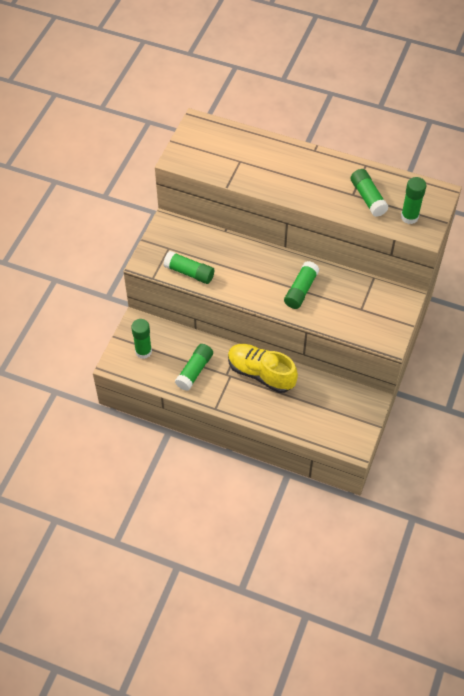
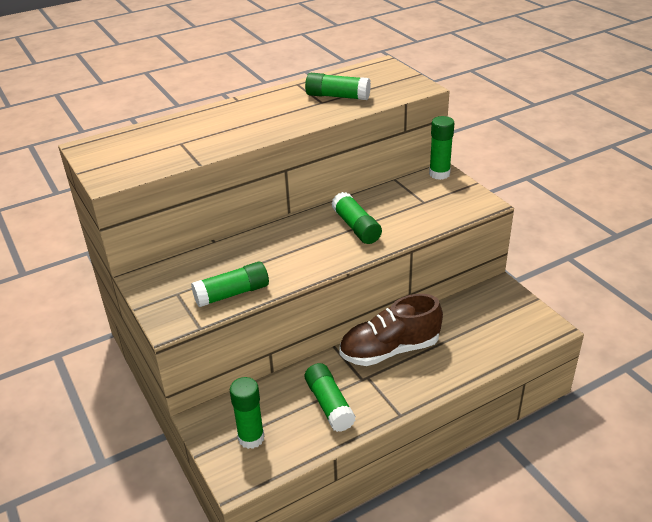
camera: 50 degrees left, 20 degrees down
(261, 373) = (389, 350): yellow shoe -> brown shoe
(409, 217) = (390, 86): green glue stick -> green glue stick (439, 174)

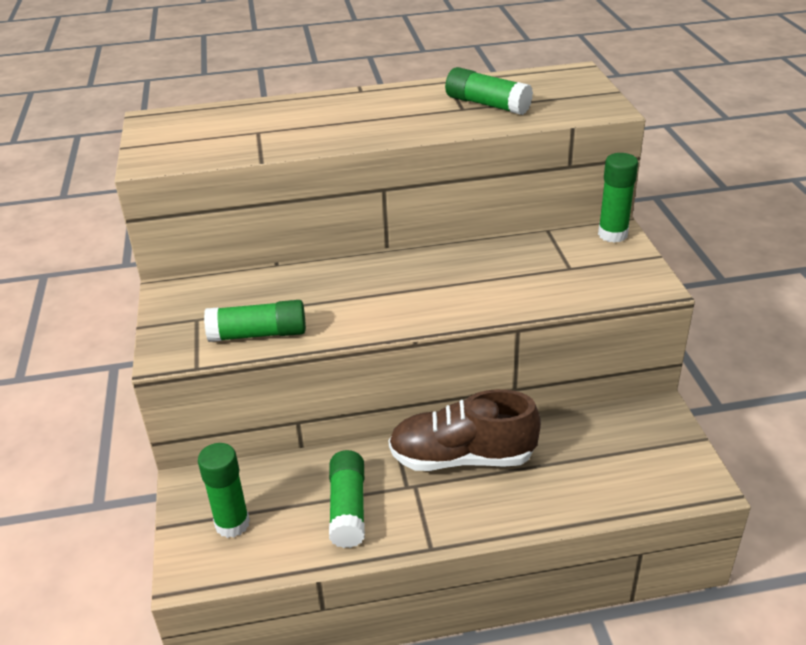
camera: 20 degrees right, 0 degrees up
(356, 227) = (460, 283): green glue stick -> none

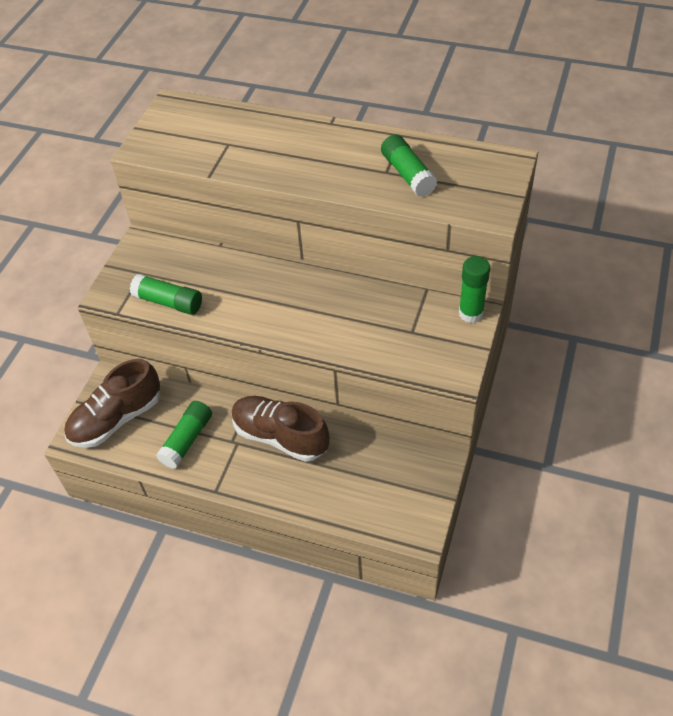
camera: 30 degrees right, 15 degrees up
(232, 524) = (117, 419): green glue stick -> brown shoe

